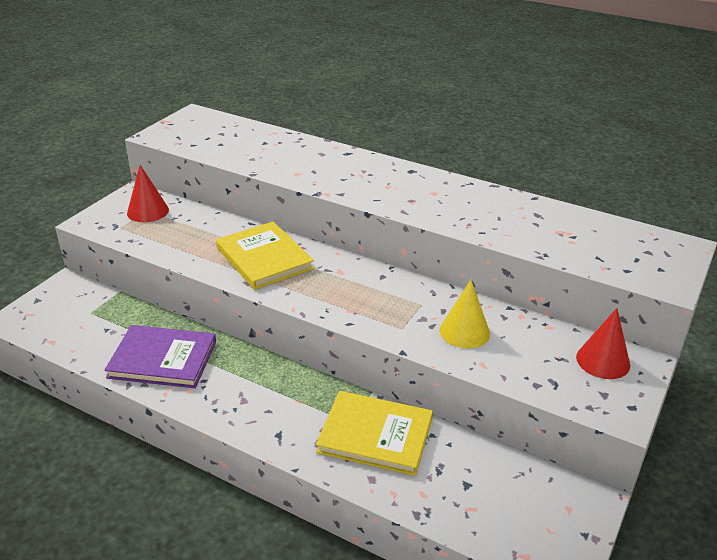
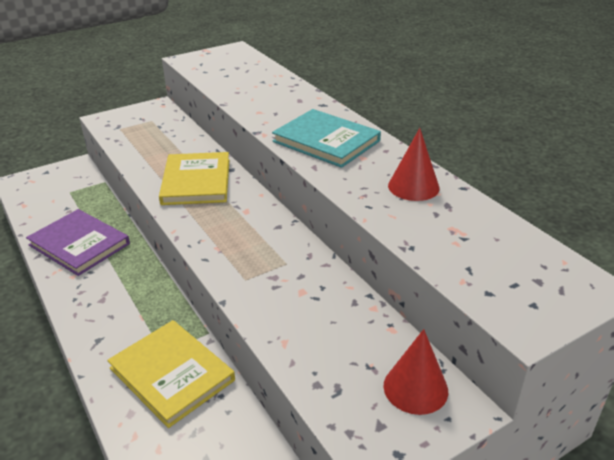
camera: 30 degrees right, 0 degrees up
(148, 211) = (152, 121): red cone -> red cone (413, 186)
(388, 186) = (326, 141): none -> turquoise book
(464, 331) = (300, 303): yellow cone -> none

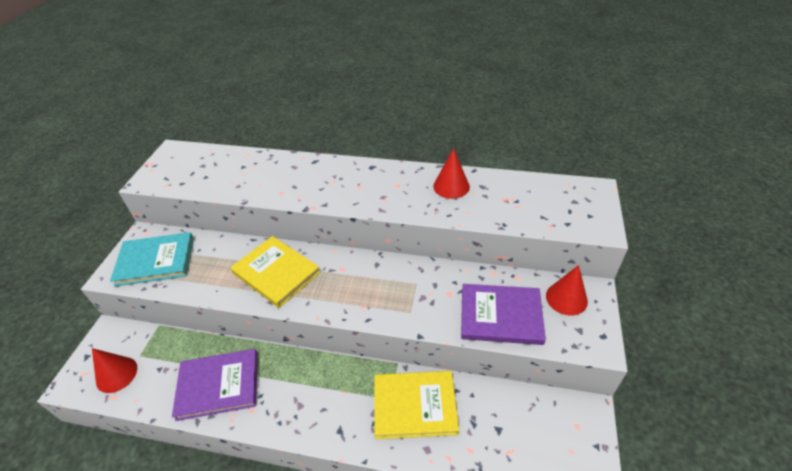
camera: 45 degrees left, 10 degrees up
(43, 193) = (116, 374): none -> red cone
(318, 345) = (500, 316): none -> purple book
(326, 141) = (360, 187): turquoise book -> turquoise book (155, 261)

